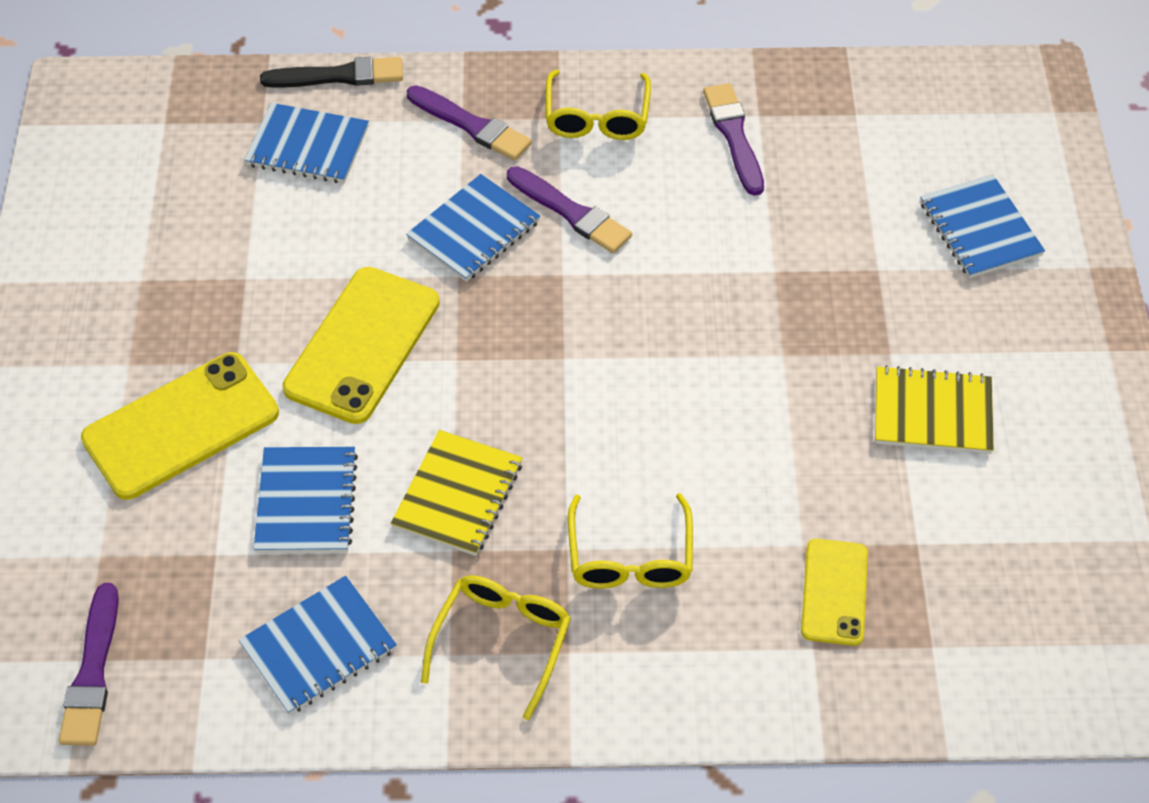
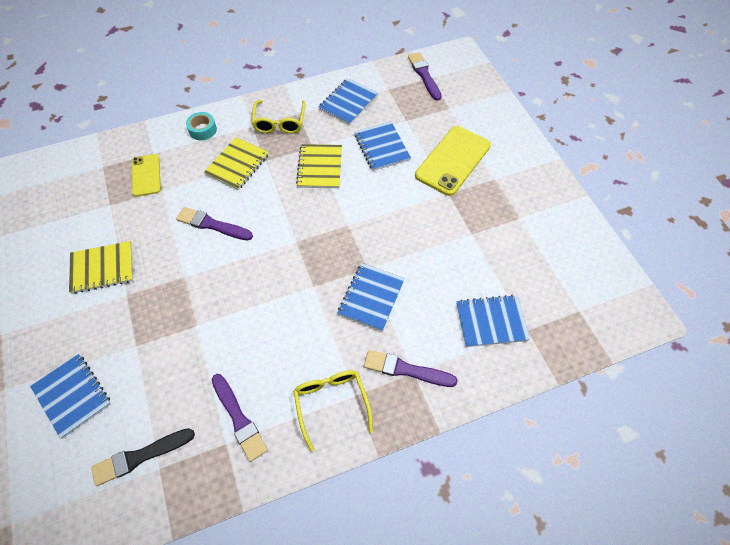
camera: 160 degrees right, 5 degrees up
(339, 76) = (505, 380): black brush -> black brush (140, 456)
(362, 345) = (395, 218): yellow phone -> none
(571, 212) = (322, 326): purple brush -> purple brush (212, 225)
(630, 556) = (237, 165): yellow glasses -> yellow notebook
(687, 678) = (202, 130): none -> turquoise tape

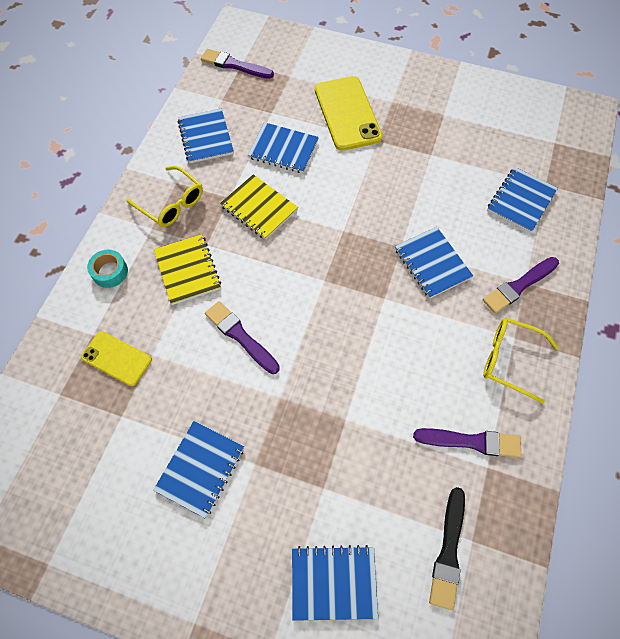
camera: 50 degrees left, 5 degrees up
(102, 268) = (200, 469): yellow notebook -> blue notebook
(212, 225) = (240, 336): purple brush -> purple brush turned 75 degrees clockwise

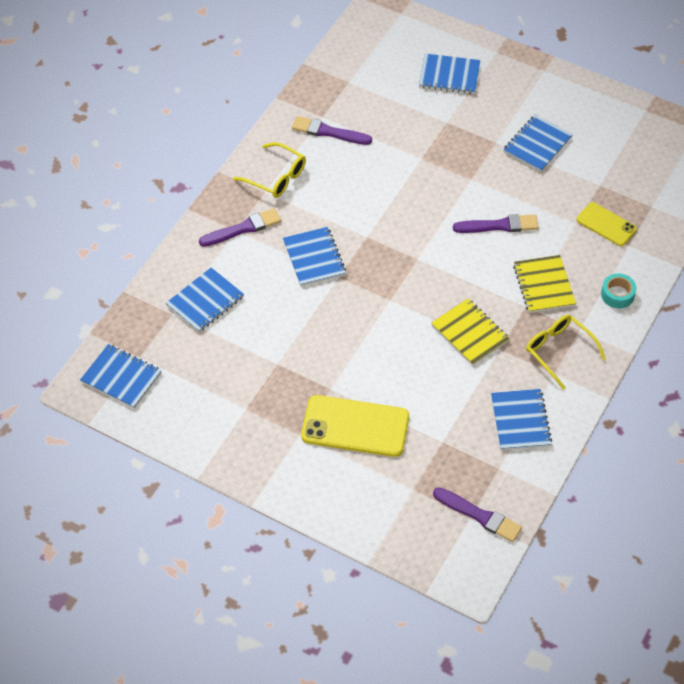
camera: 170 degrees left, 10 degrees down
(240, 336) = (499, 225): purple brush -> purple brush turned 60 degrees counterclockwise
(283, 149) = (435, 393): blue notebook -> blue notebook (121, 377)
(347, 113) = (355, 426): yellow phone -> yellow phone turned 75 degrees counterclockwise
(448, 551) = (367, 79): black brush -> none

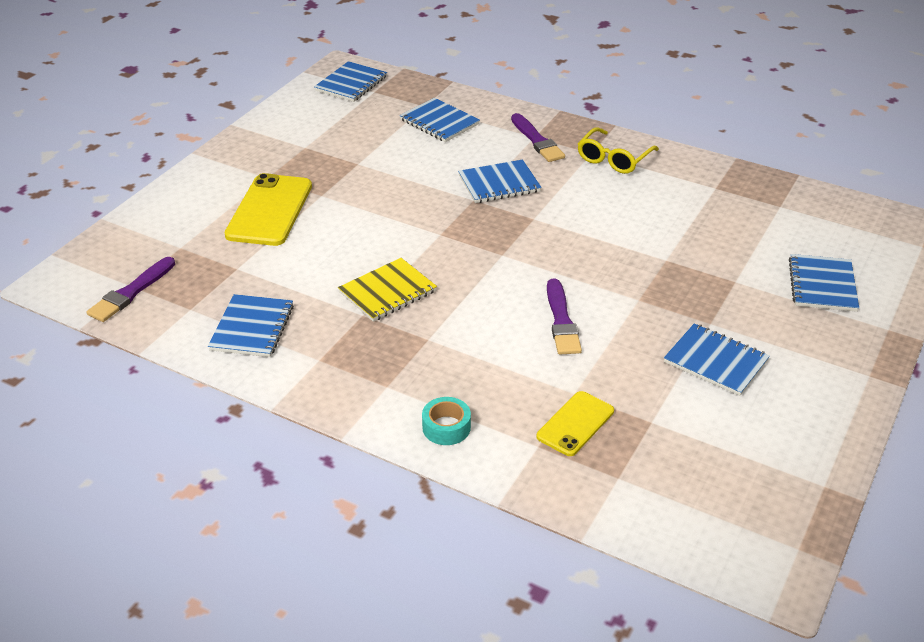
camera: 90 degrees right, 15 degrees down
(328, 132) = (691, 192): purple brush -> none
(520, 421) = (252, 328): blue notebook -> blue notebook turned 75 degrees counterclockwise
(544, 285) = (462, 356): yellow notebook -> none
(559, 351) = (353, 366): yellow glasses -> none

